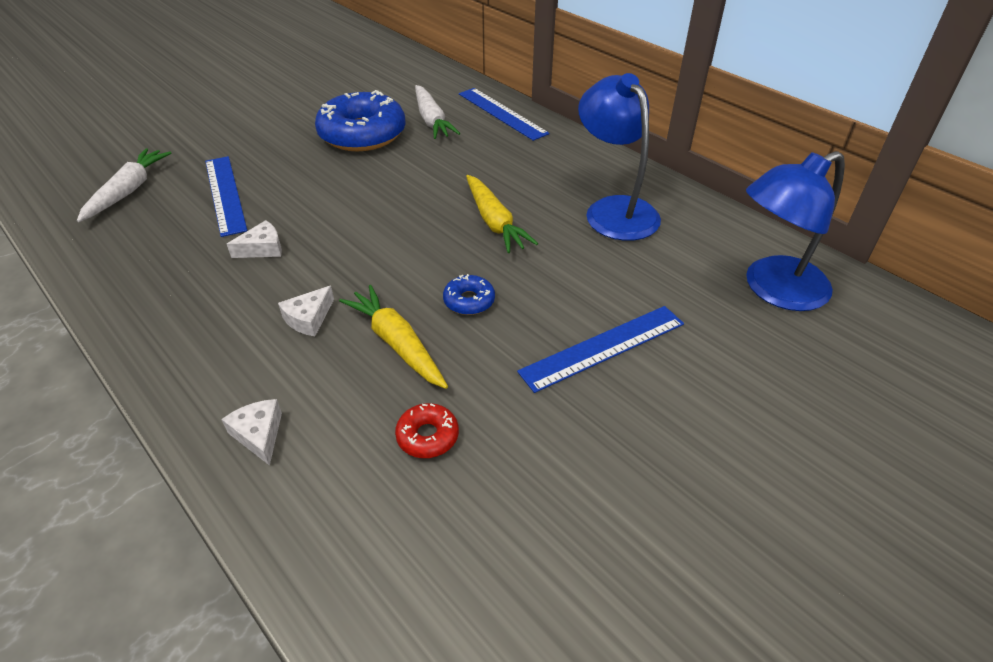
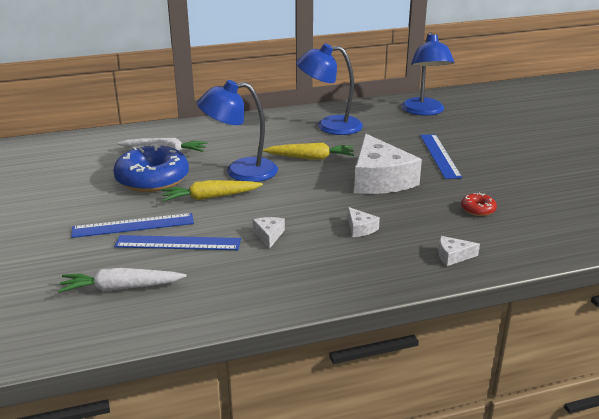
camera: 65 degrees left, 15 degrees down
(128, 191) = (121, 288): white carrot -> white carrot turned 45 degrees counterclockwise
(397, 343) = (402, 205): yellow carrot -> yellow carrot (210, 197)
(417, 181) = (240, 171): none -> blue lamp
(469, 301) = (380, 179): blue donut -> white cheese
(501, 113) = (185, 130): blue ruler -> blue ruler (133, 225)

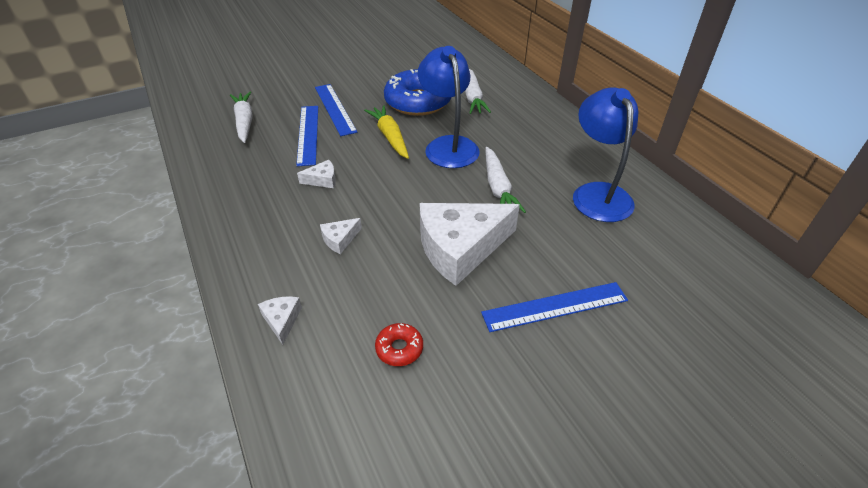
camera: 80 degrees right, 15 degrees up
(310, 158) = (498, 188): yellow carrot -> white carrot
(424, 111) = (715, 286): blue lamp -> none

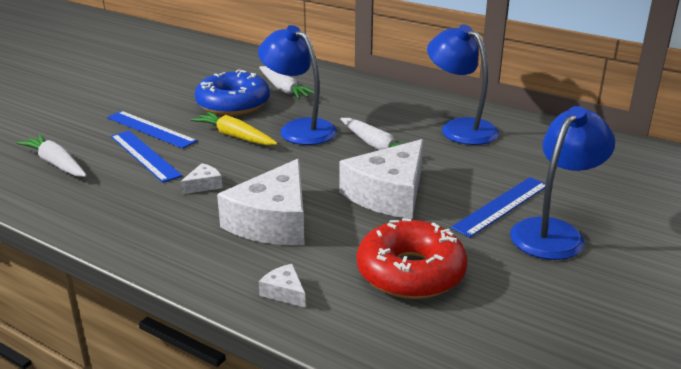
camera: 30 degrees left, 15 degrees down
(340, 239) = (273, 221): white cheese -> white cheese, size x2.41
(399, 348) = (410, 272): red donut -> red donut, size x2.29
(580, 364) = (554, 232): none -> blue lamp

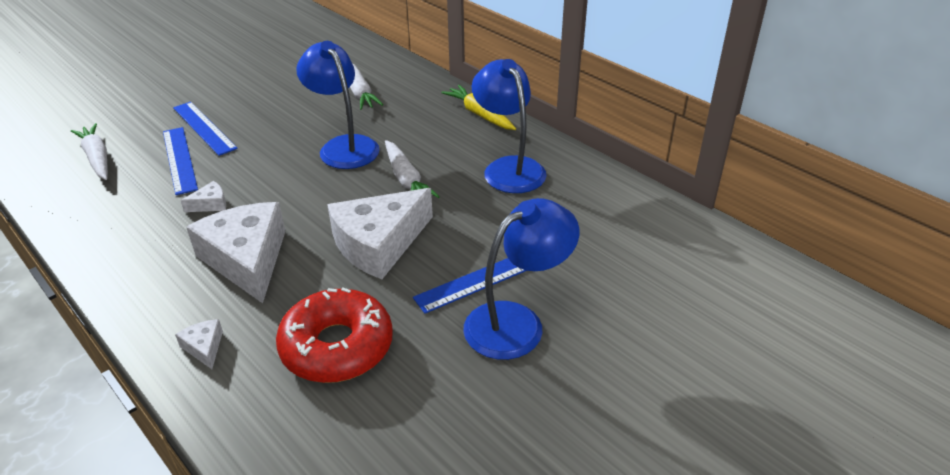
camera: 15 degrees right, 10 degrees up
(233, 104) = (299, 106): blue donut -> none
(235, 136) = (276, 147): yellow carrot -> yellow carrot (480, 114)
(273, 221) = (247, 259): white cheese -> white cheese turned 120 degrees clockwise

